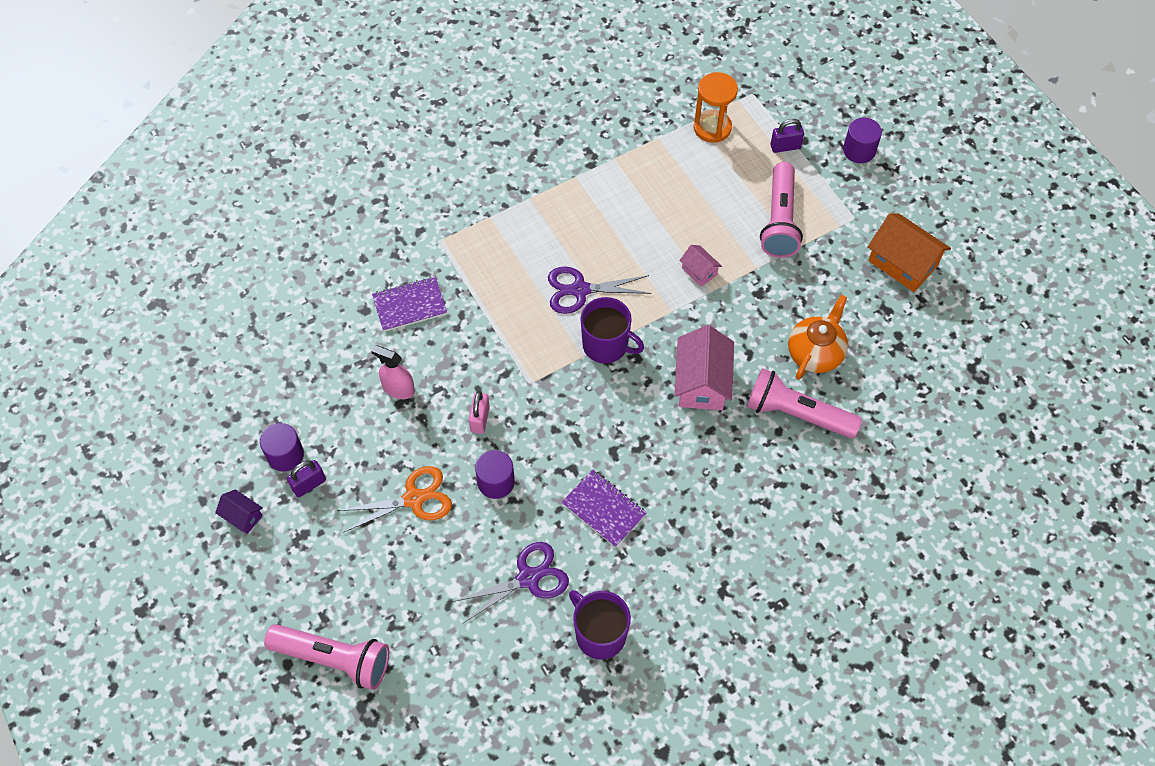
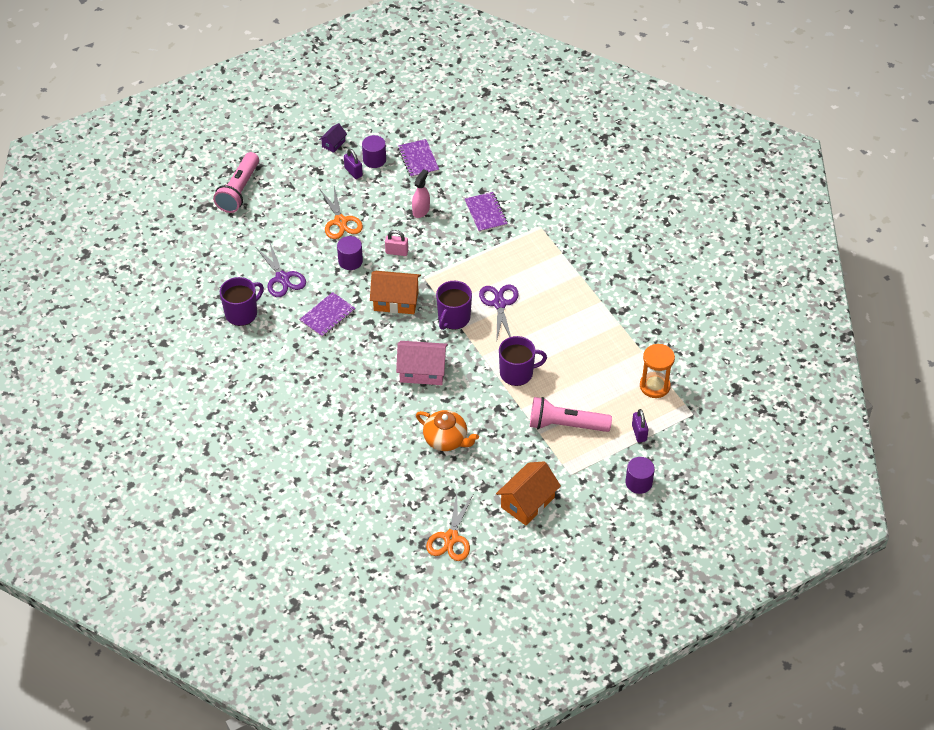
camera: 90 degrees right, 10 degrees down
(292, 394) = (418, 159): none -> purple notebook
(575, 418) = (396, 301): none -> orange house
(699, 271) = (517, 373): pink house -> purple mug
(796, 413) = (395, 425): pink flashlight -> none
(968, 346) = (451, 538): none -> orange scissors

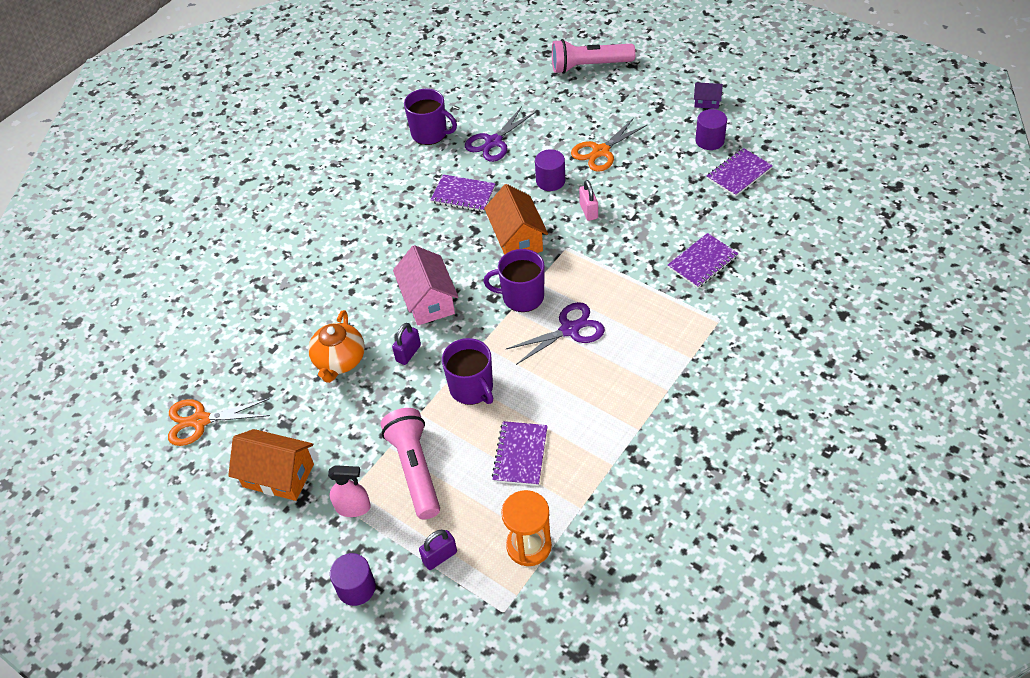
camera: 70 degrees right, 0 degrees up
(353, 172) = (679, 132): purple padlock -> purple padlock (408, 353)
(421, 210) = (664, 206): pink spray bottle -> pink spray bottle (353, 507)
(586, 366) = (520, 454): none -> purple notebook

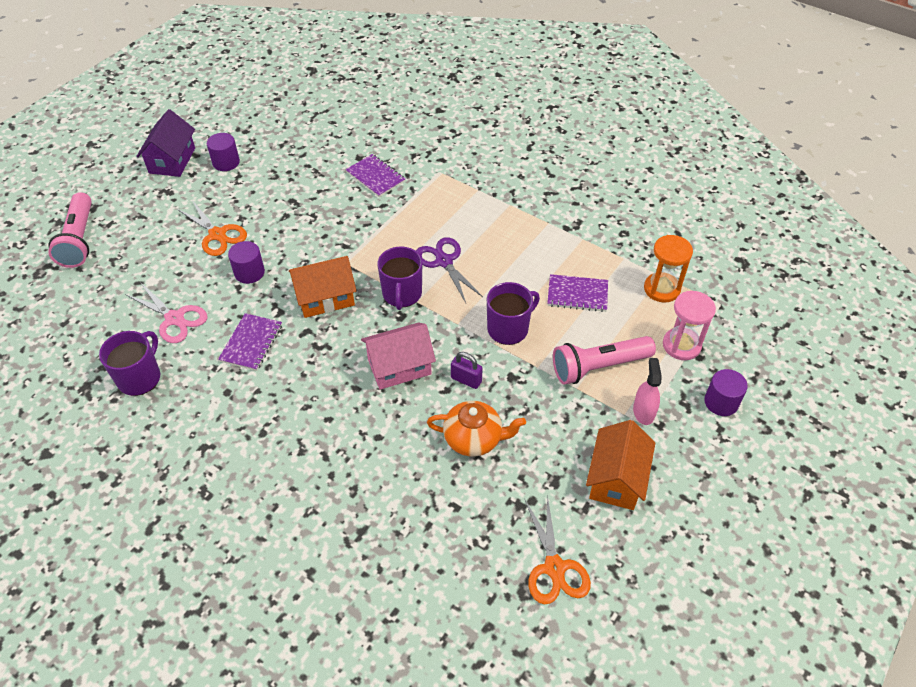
camera: 95 degrees left, 0 degrees up
(440, 557) = (681, 345): purple padlock -> pink hourglass
(493, 142) = (175, 319): purple scissors -> pink scissors
(588, 211) = (299, 246): pink padlock -> none
(706, 102) = (172, 160): purple house -> purple house, size x1.93
(739, 173) = (274, 148): purple notebook -> none

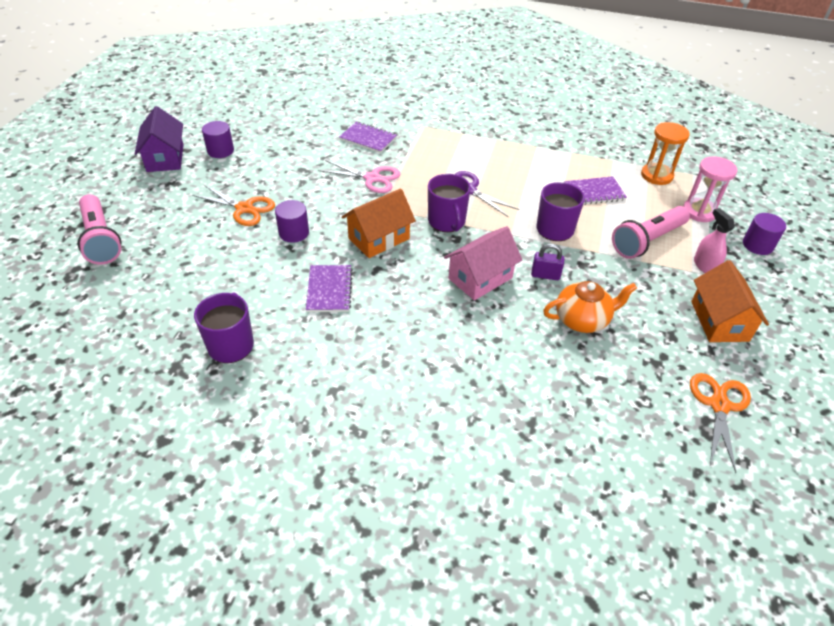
camera: 20 degrees left, 5 degrees down
(175, 319) = (240, 286): pink scissors -> pink scissors (372, 178)
(554, 568) = (719, 405): orange scissors -> orange scissors turned 135 degrees counterclockwise

